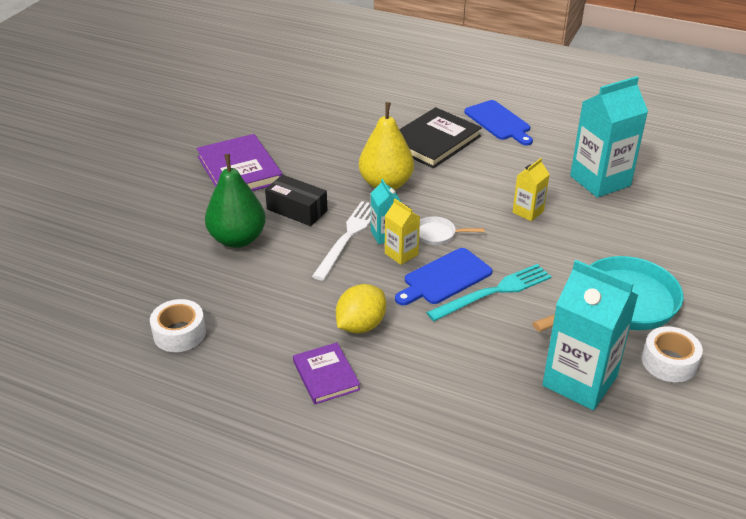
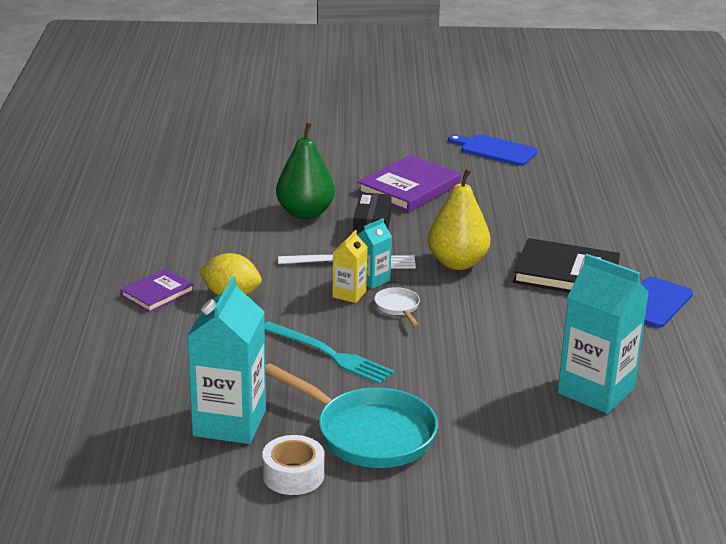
camera: 65 degrees right, 10 degrees down
(179, 333) = (167, 221): white tape -> none
(445, 278) = (330, 324): blue cutting board -> blue cutting board (495, 150)
(528, 212) = (486, 352): yellow carton -> none

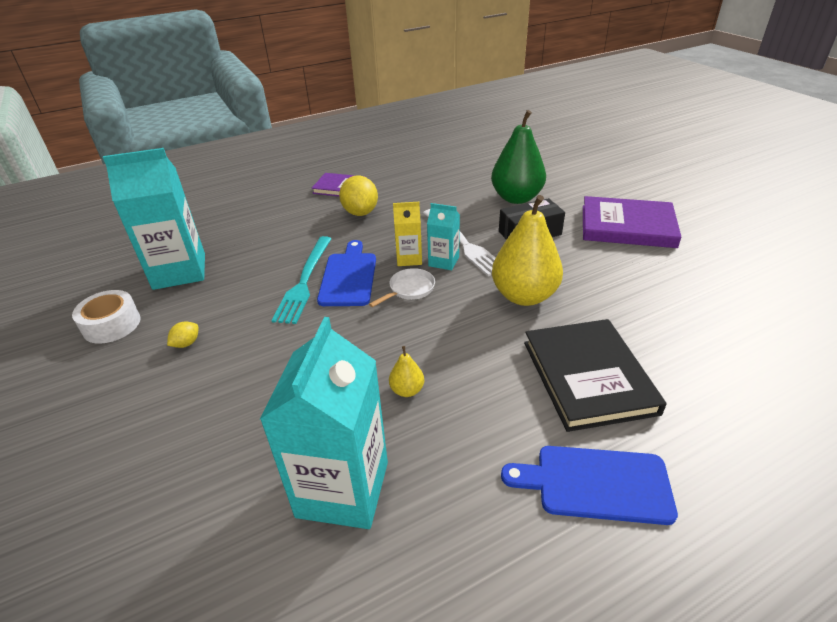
camera: 65 degrees right, 10 degrees up
(369, 434) = (186, 343): turquoise pan -> yellow lemon
(495, 150) = (780, 245): blue cutting board -> blue cutting board (348, 277)
(522, 343) = (407, 390): none -> yellow pear

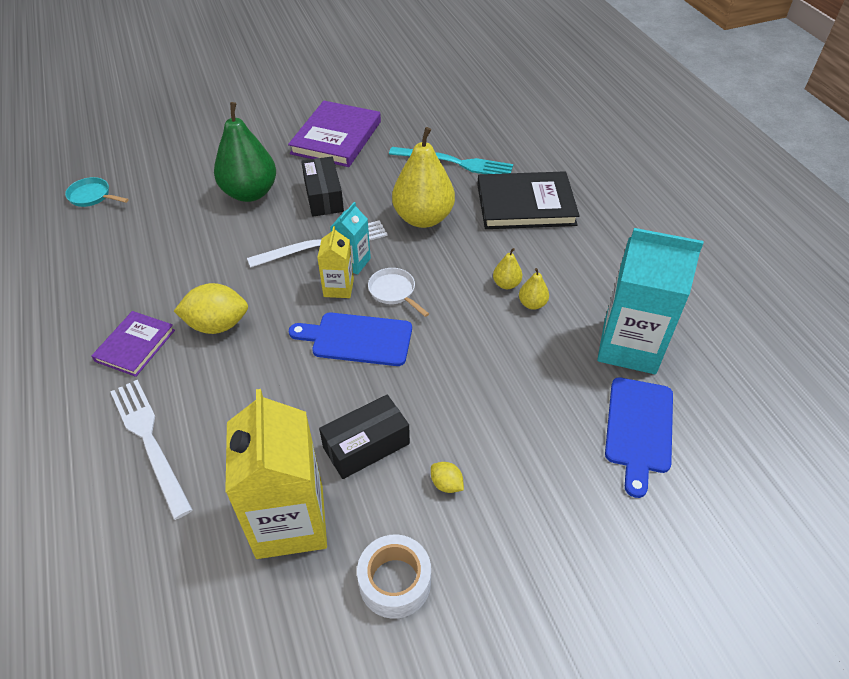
camera: 85 degrees left, 10 degrees up
(179, 271) = (290, 521): turquoise carton -> yellow carton
(235, 296) = (366, 445): none -> black box
(258, 209) = (149, 441): none -> white fork
(305, 281) = (354, 378): turquoise fork -> turquoise fork (455, 163)
(435, 366) = (506, 284): none -> yellow pear
(483, 143) = (92, 196): none -> turquoise pan
(596, 484) = (618, 222): blue cutting board -> blue cutting board (639, 429)

